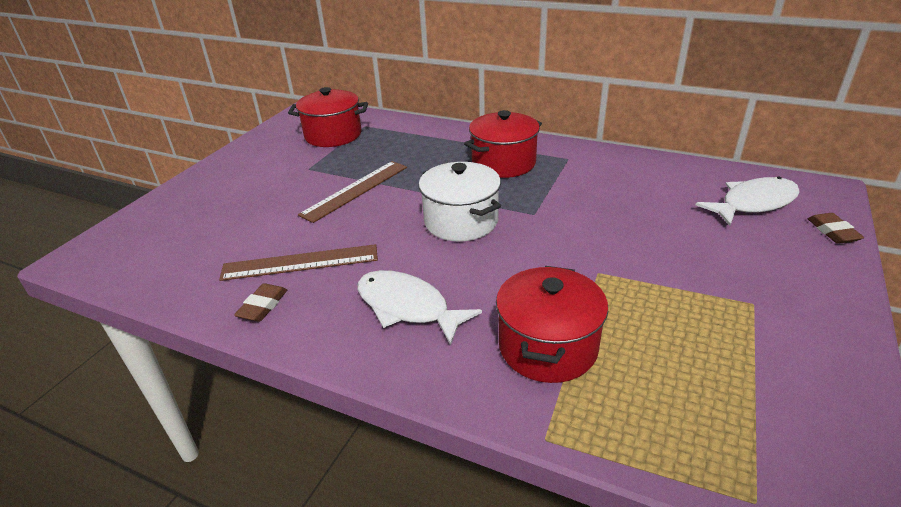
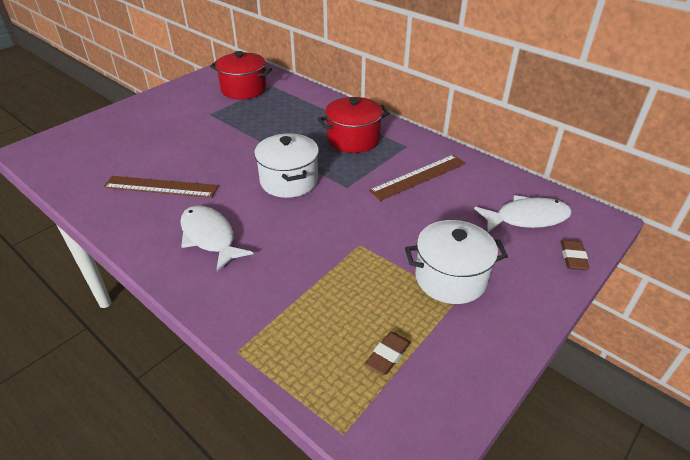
camera: 15 degrees right, 5 degrees up
(263, 306) = (119, 212): brown eraser -> brown eraser (388, 355)
(356, 190) = (231, 139): brown ruler -> brown ruler (419, 177)
(547, 347) = (283, 290): red pot -> none
(728, 283) = (450, 278): none -> white pot

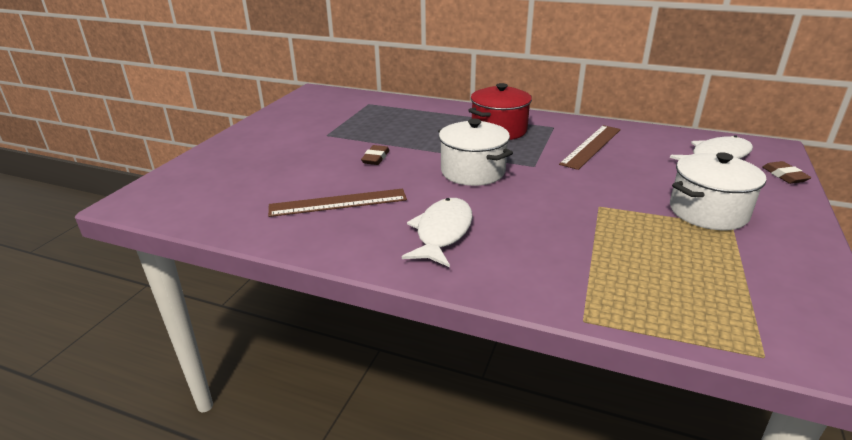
camera: 20 degrees left, 10 degrees down
(210, 237) = (442, 233): white fish -> white fish turned 75 degrees clockwise
(244, 89) = (342, 110): red pot -> none
(388, 355) = (727, 283): brown eraser -> brown eraser (375, 158)

